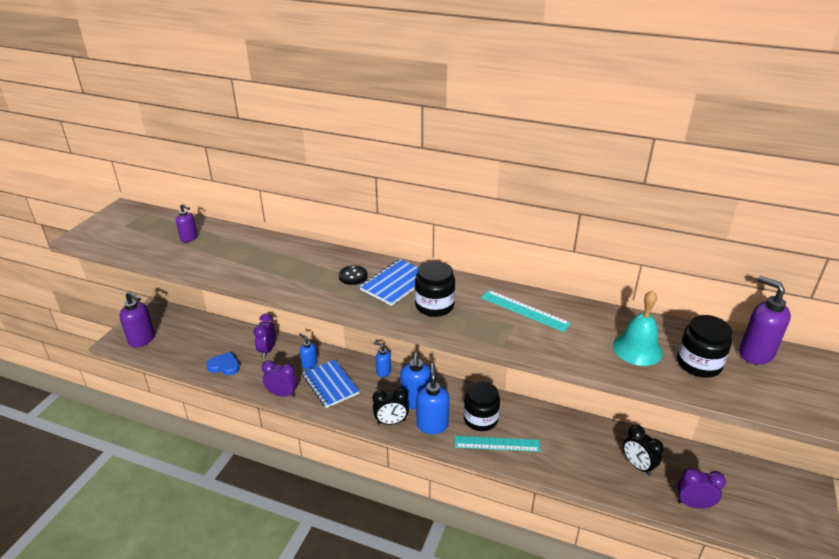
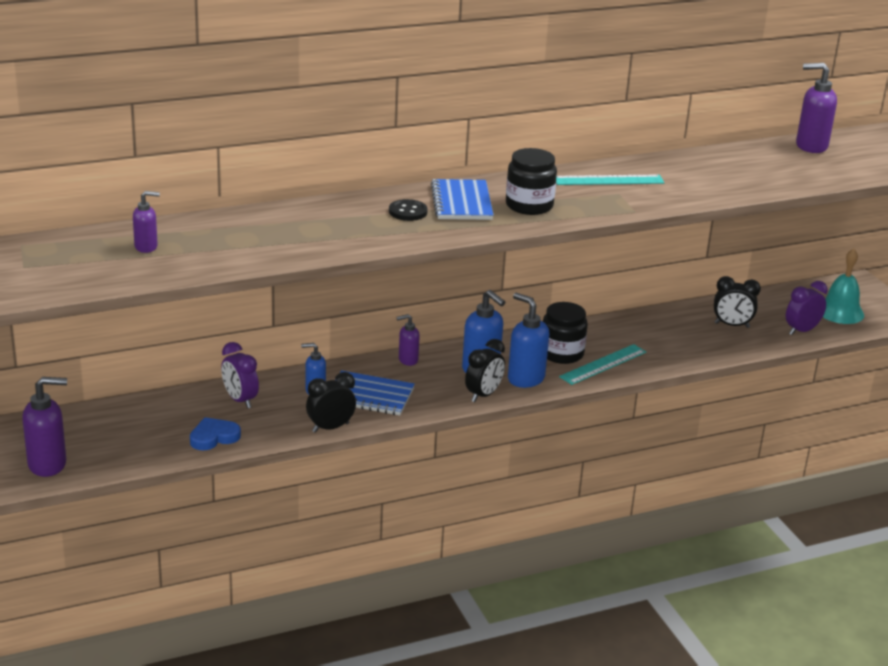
camera: 45 degrees left, 5 degrees down
(282, 394) = (330, 427): purple clock -> black clock
(383, 372) = (407, 360): blue soap dispenser -> purple soap dispenser
(637, 349) = (733, 174): turquoise bell -> turquoise bell (840, 312)
(698, 364) = (786, 167): black jar -> none

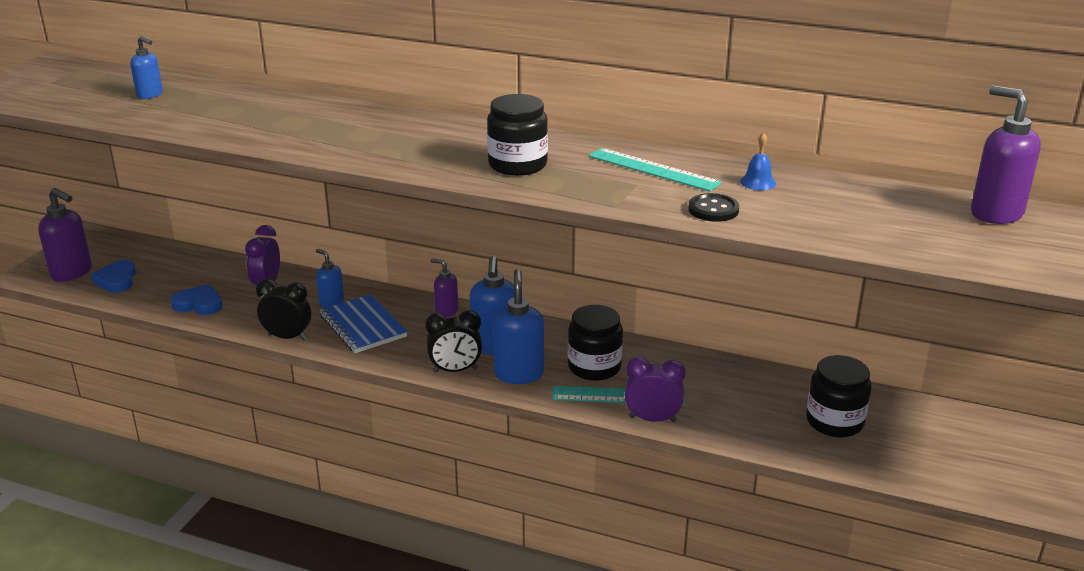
camera: 45 degrees right, 0 degrees up
(102, 451) = (117, 280): none -> blue heart
(146, 247) = (150, 95): purple soap dispenser -> blue soap dispenser
(408, 212) = (396, 134): black button -> black button (713, 210)
(461, 202) = (461, 142): blue notebook -> none
(676, 168) = (758, 182): none -> blue bell
(731, 325) = (834, 421): black clock -> black jar
(801, 331) = (917, 466): purple clock -> purple clock (652, 419)
(840, 312) = (1011, 469): turquoise bell -> none

